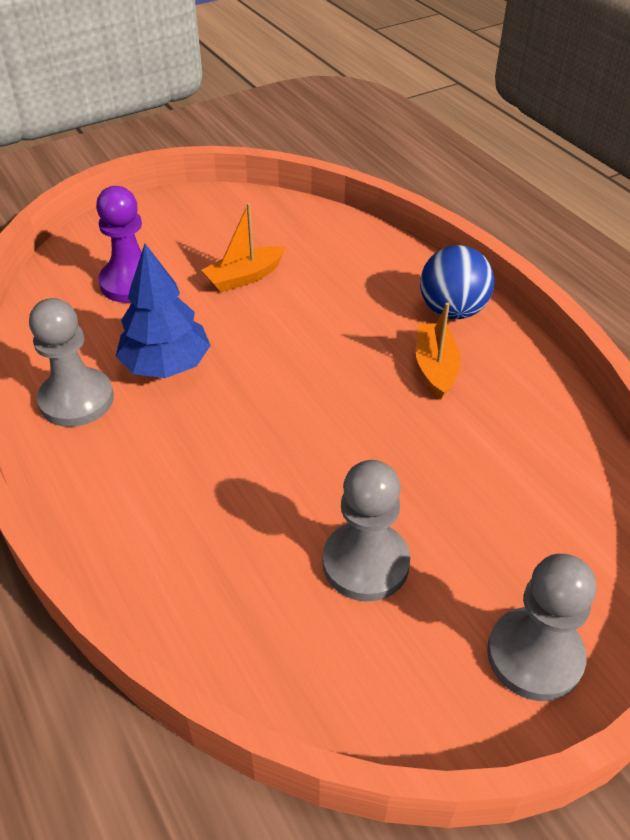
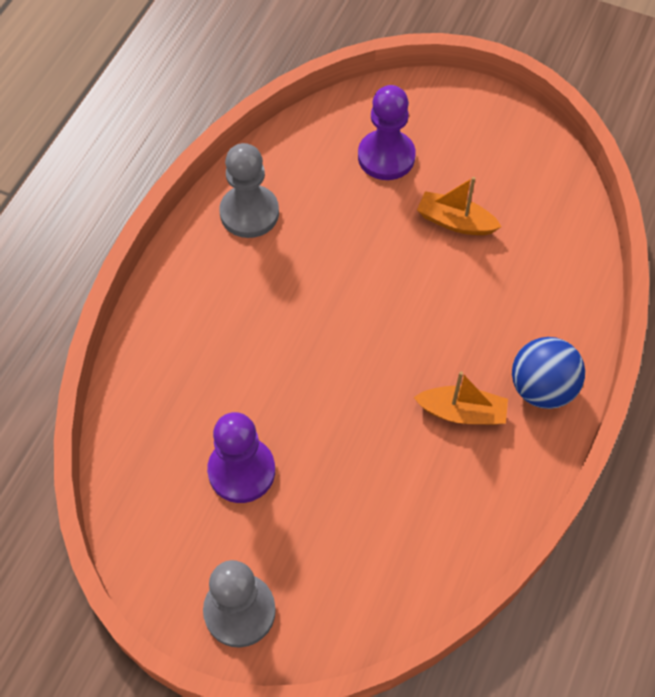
camera: 55 degrees right, 15 degrees up
(166, 365) = (321, 240): blue tree -> none
(365, 563) = (241, 471): grey pawn -> purple pawn
(435, 368) = (462, 412): orange boat -> orange boat turned 45 degrees clockwise

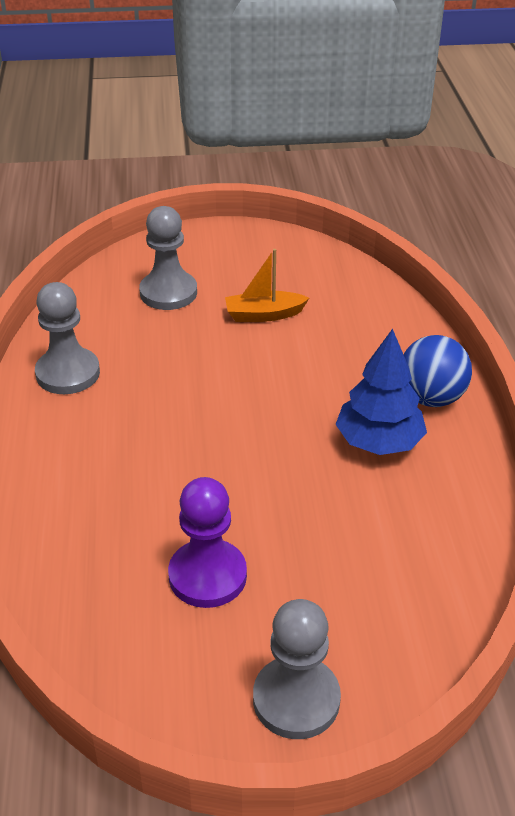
camera: 30 degrees left, 20 degrees down
(386, 157) = (168, 293): purple pawn -> grey pawn
(462, 412) = (379, 442): orange boat -> blue tree

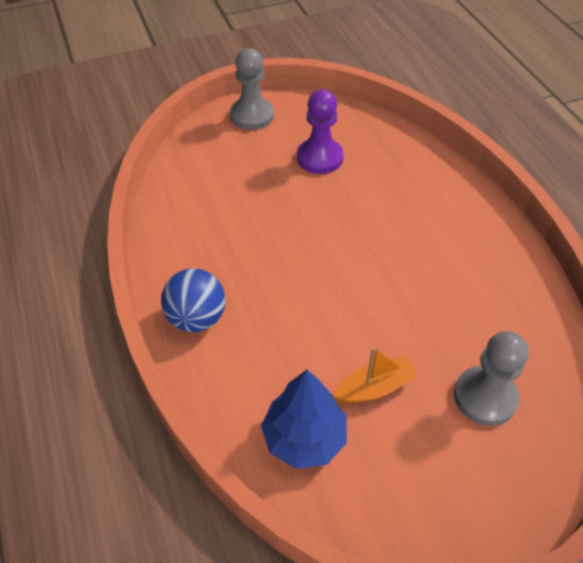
camera: 165 degrees right, 10 degrees up
(68, 373) = (504, 276): grey pawn -> none
(379, 442) = (234, 266): blue tree -> blue tree (304, 438)

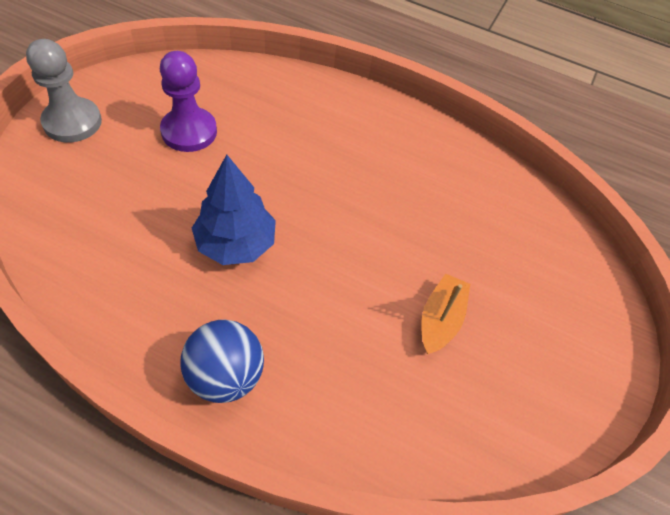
camera: 50 degrees left, 5 degrees up
(304, 438) = (432, 411): blue tree -> blue tree (236, 243)
(485, 397) = (518, 265): grey pawn -> none

